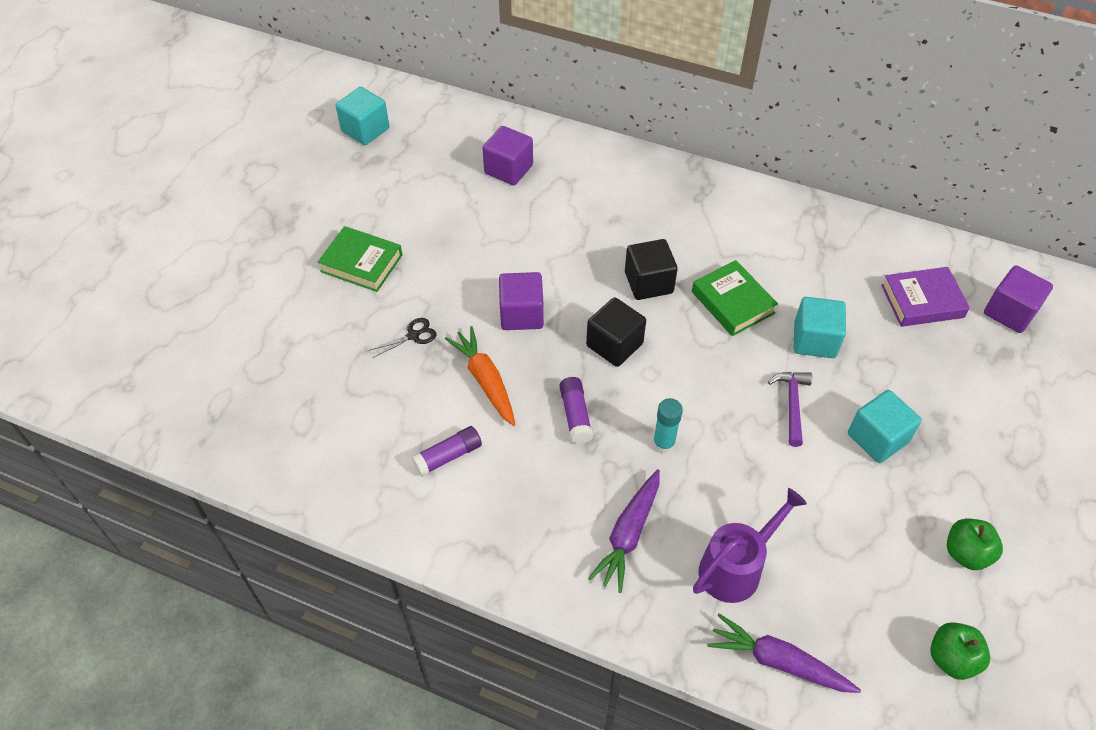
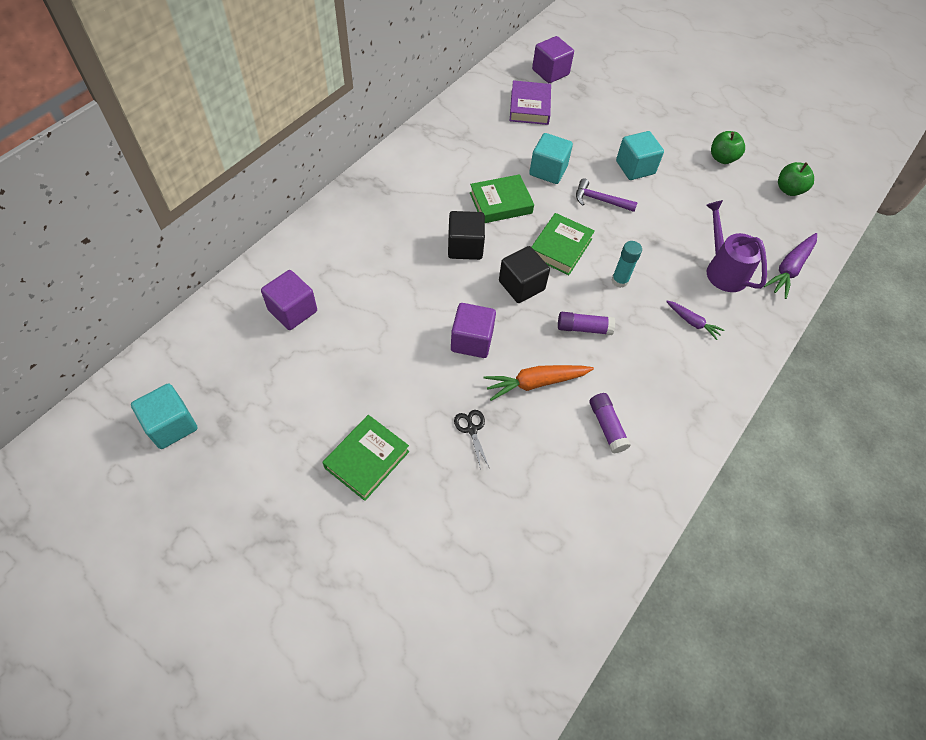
camera: 80 degrees left, 5 degrees up
(628, 534) = (692, 322): purple carrot -> purple carrot, size x0.60
(689, 374) = (560, 247): none -> green book

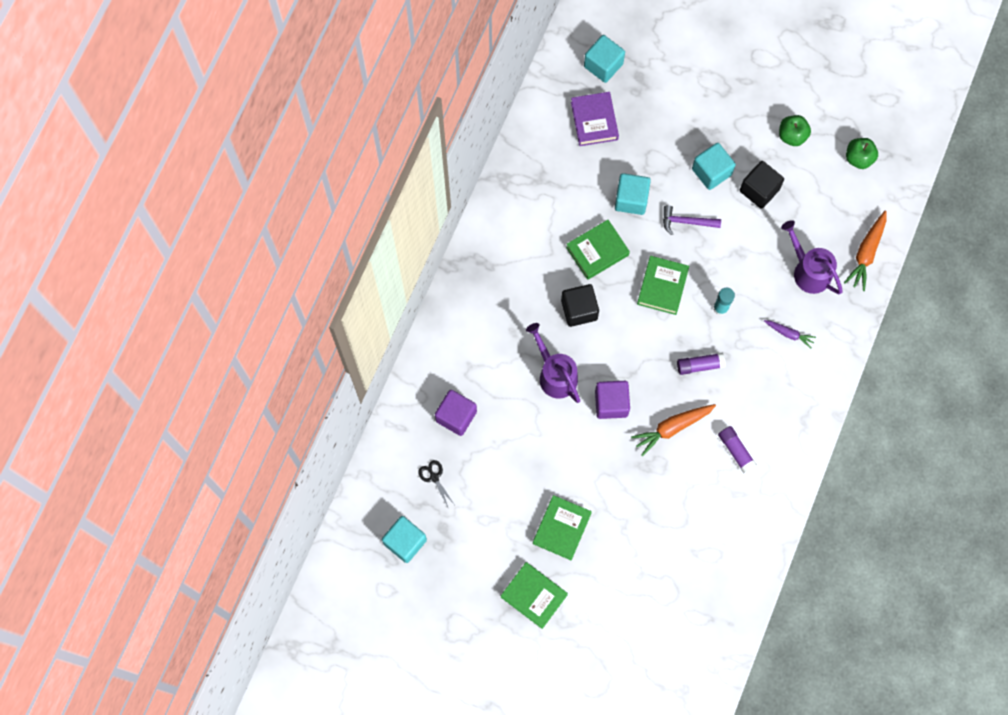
camera: 10 degrees left, 15 degrees up
(300, 532) = (534, 596): none -> green book
(418, 298) = (555, 374): none -> purple watering can
(472, 429) = (633, 482): black scissors -> black scissors (434, 477)
(521, 285) = (638, 337): black cube -> black cube (759, 190)
(550, 72) = (603, 65): purple cube -> turquoise cube
(789, 269) = (866, 253): purple carrot -> orange carrot

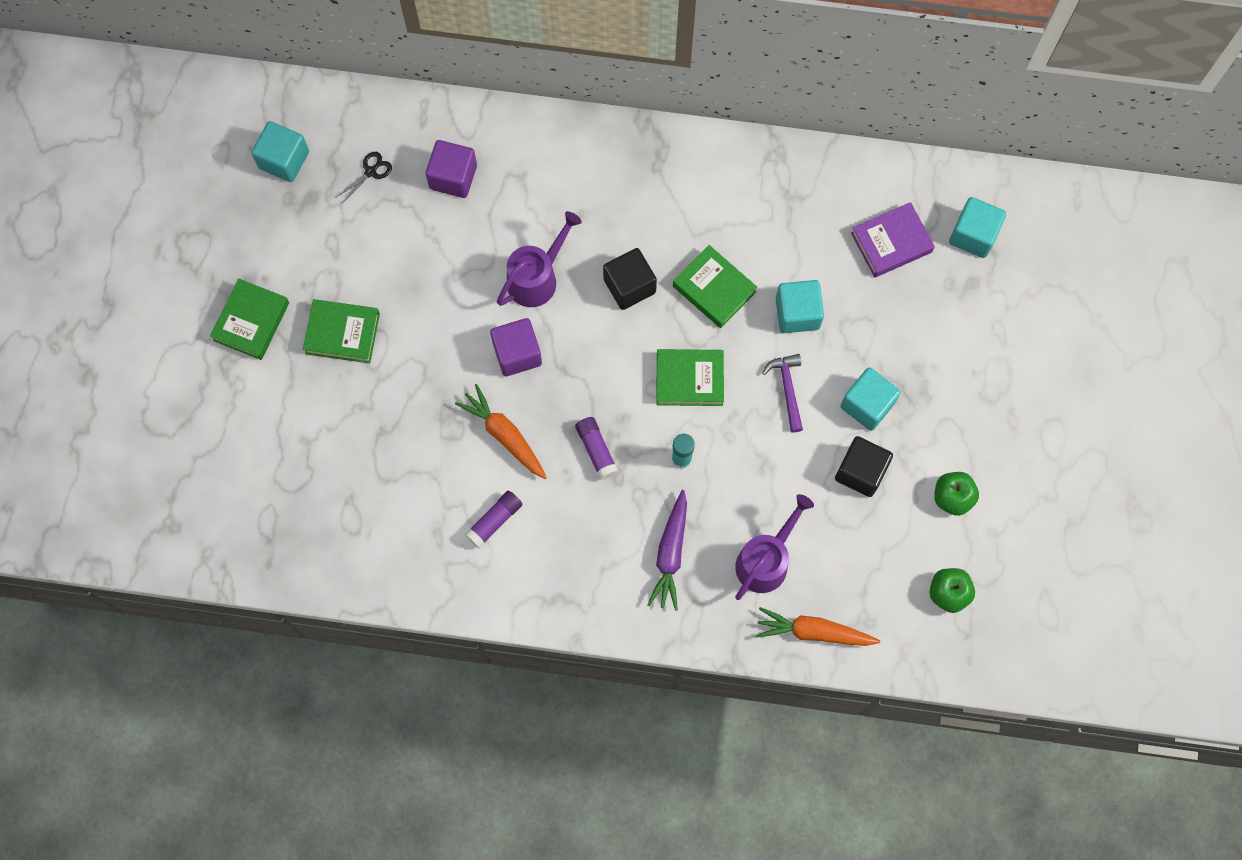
camera: 75 degrees right, 0 degrees up
(789, 334) = (670, 554): purple carrot -> purple carrot, size x1.66

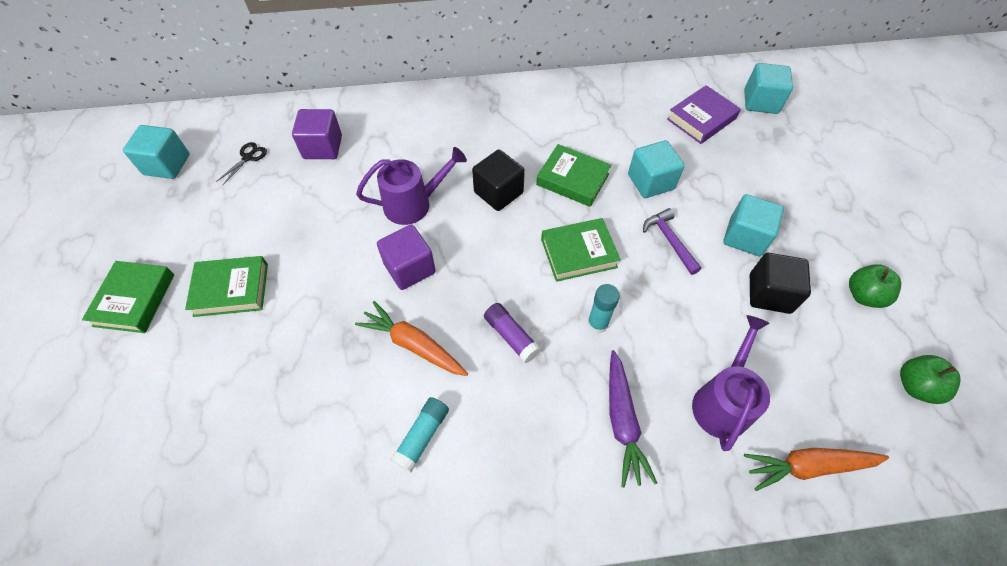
camera: 15 degrees left, 15 degrees down
(494, 521) = (422, 436): purple glue stick -> turquoise glue stick
(536, 278) = (413, 204): purple watering can -> purple watering can turned 45 degrees clockwise

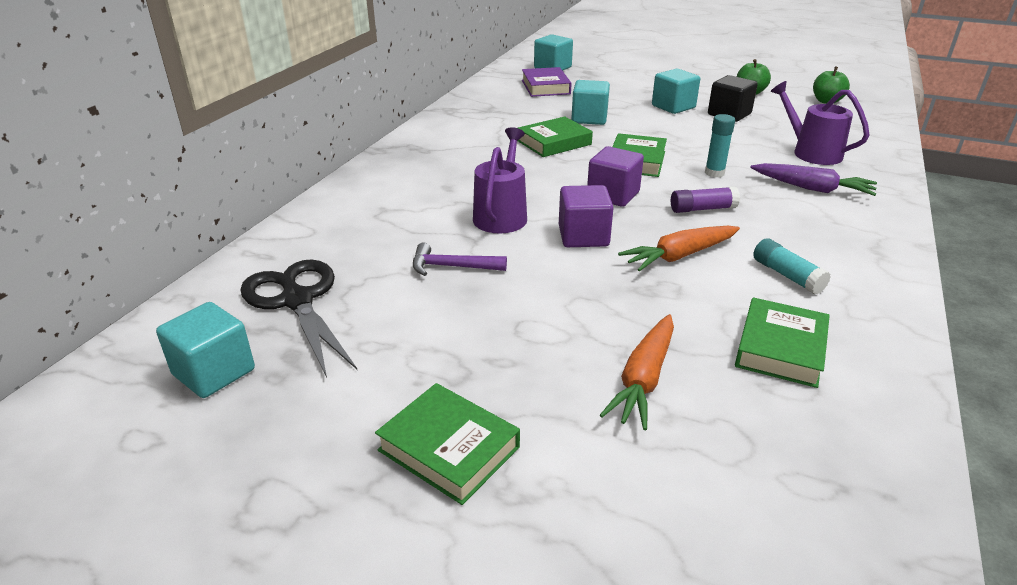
camera: 60 degrees left, 25 degrees down
(231, 289) = (509, 356): green book -> green book (780, 348)
(248, 158) = (297, 300): black scissors -> black scissors, size x2.27
(323, 147) = (352, 246): purple cube -> purple cube (613, 195)
(498, 192) = (534, 174): black cube -> none
(669, 240) = (654, 128): purple hammer -> purple hammer (452, 267)
(808, 466) = (873, 143): orange carrot -> orange carrot (643, 379)

